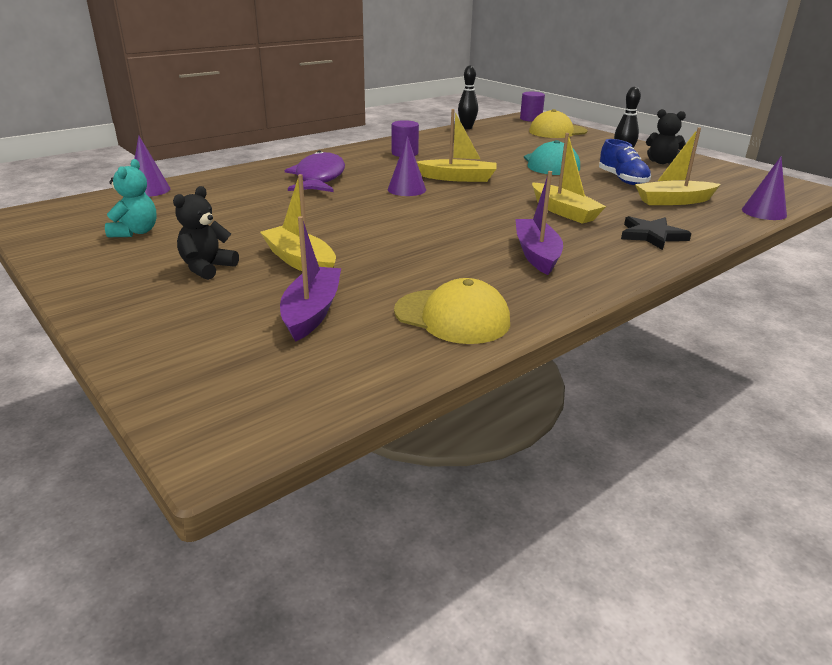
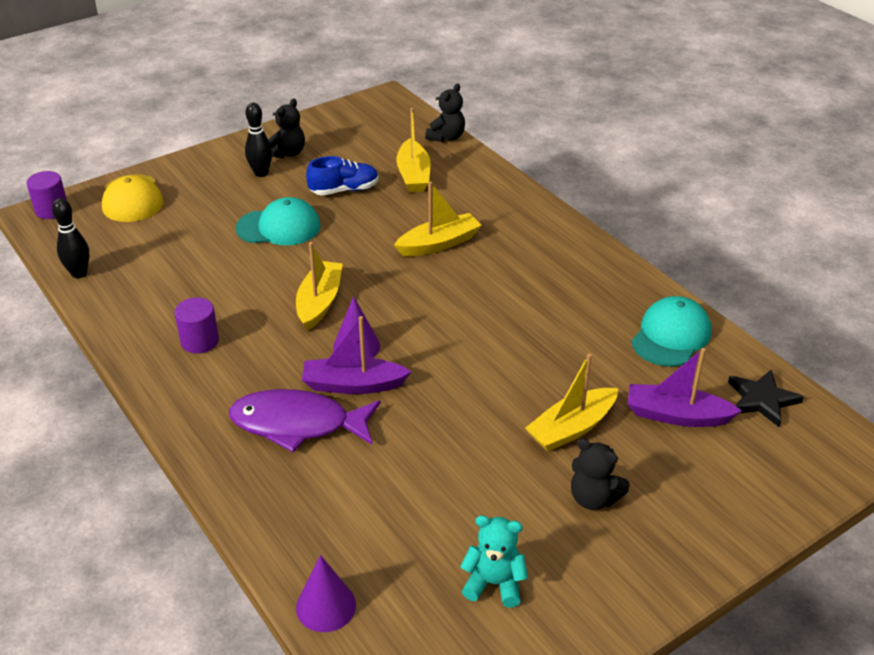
camera: 85 degrees left, 10 degrees up
(452, 317) = (671, 336): yellow cap -> turquoise cap
(536, 254) = (545, 276): purple boat -> purple boat (353, 385)
(652, 235) = (501, 207): black star -> black star (762, 400)
(764, 212) = (446, 137): purple cone -> black teddy bear

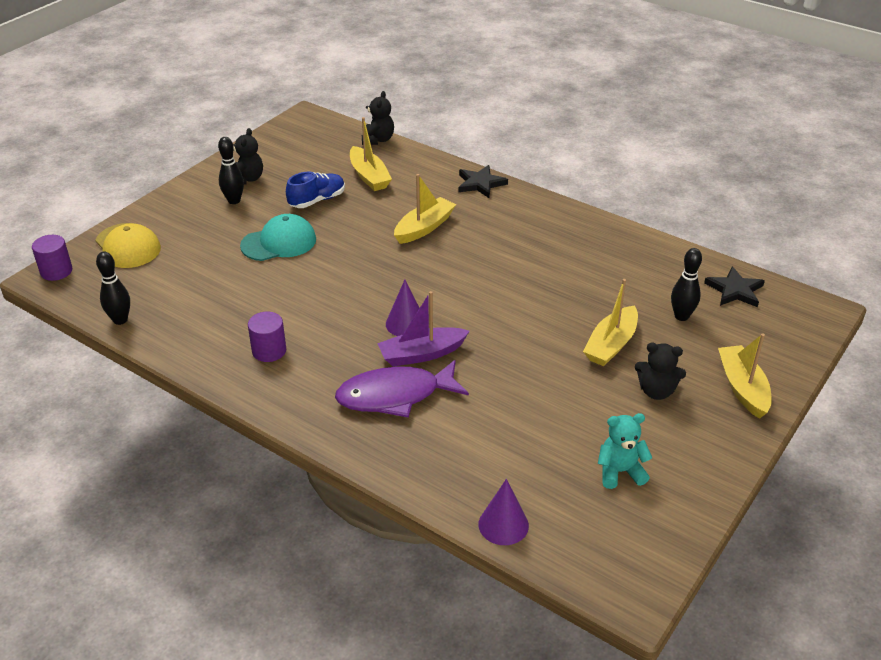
camera: 20 degrees left, 0 degrees up
(319, 302) = (353, 296): yellow boat -> yellow boat (742, 388)
(530, 207) = (480, 184): none -> black star
(671, 336) = (645, 259): turquoise cap -> none
(676, 415) = (681, 316): purple boat -> black bowling pin

